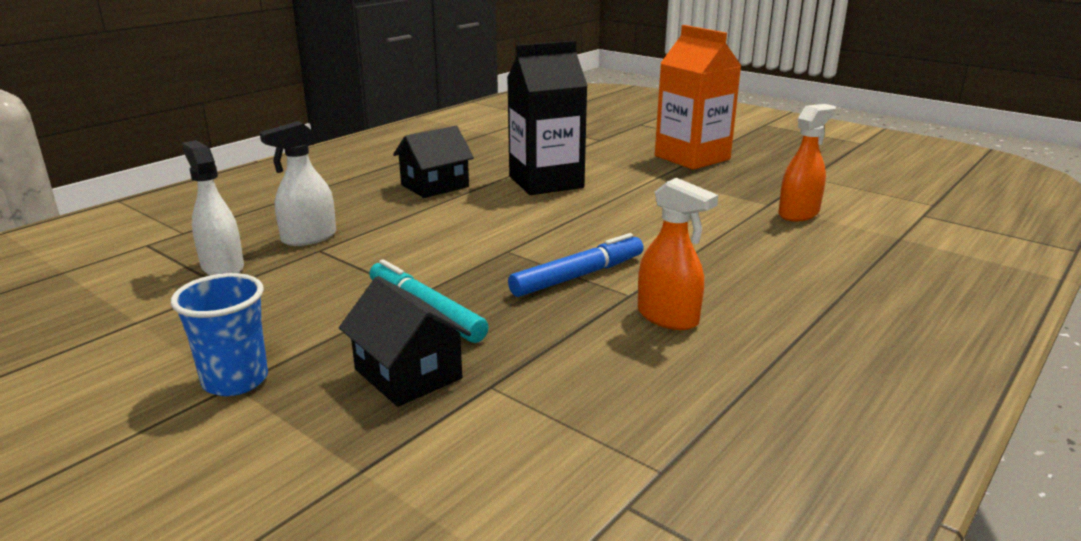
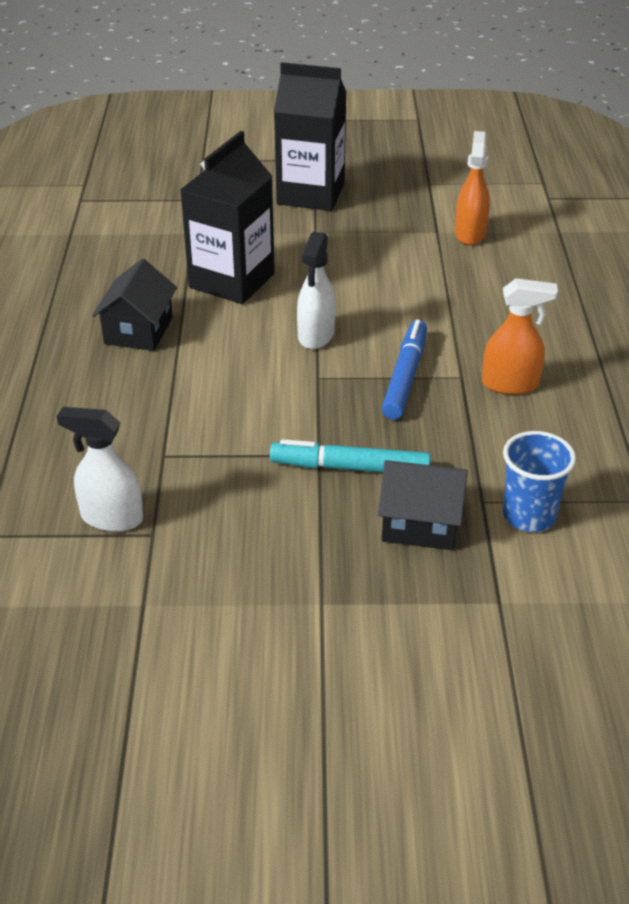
camera: 40 degrees left, 15 degrees up
(235, 380) = (317, 599): blue cup -> blue cup (529, 516)
(308, 238) = (130, 448): white spray bottle -> white spray bottle (316, 335)
(692, 157) = (310, 194): orange carton -> black carton

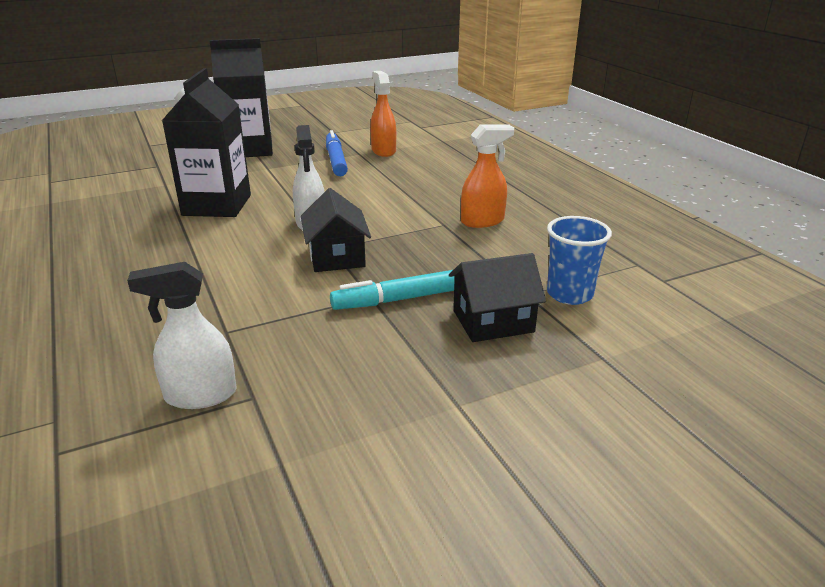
camera: 25 degrees left, 10 degrees down
(138, 331) = (150, 250): black house -> black house (336, 256)
(405, 376) = (401, 233): blue marker -> blue marker (336, 160)

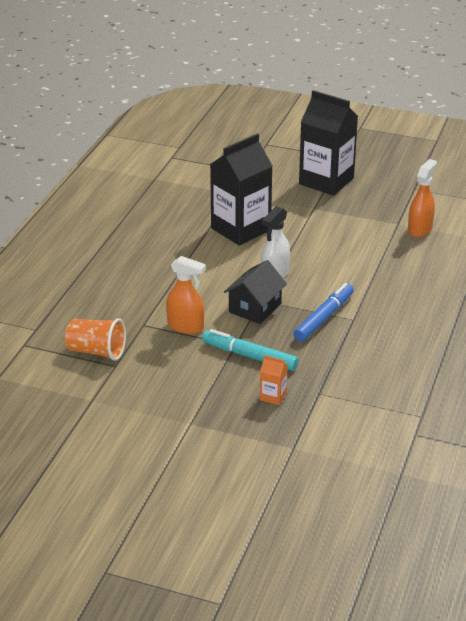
camera: 45 degrees right, 5 degrees up
(200, 395) = (96, 351): white spray bottle -> orange cup
(336, 160) = (370, 222): blue marker -> blue marker (324, 318)
(483, 221) = (382, 330): orange spray bottle -> orange spray bottle (185, 326)
(493, 321) = (273, 396): black house -> orange carton
(569, 294) = (341, 407): blue cup -> none

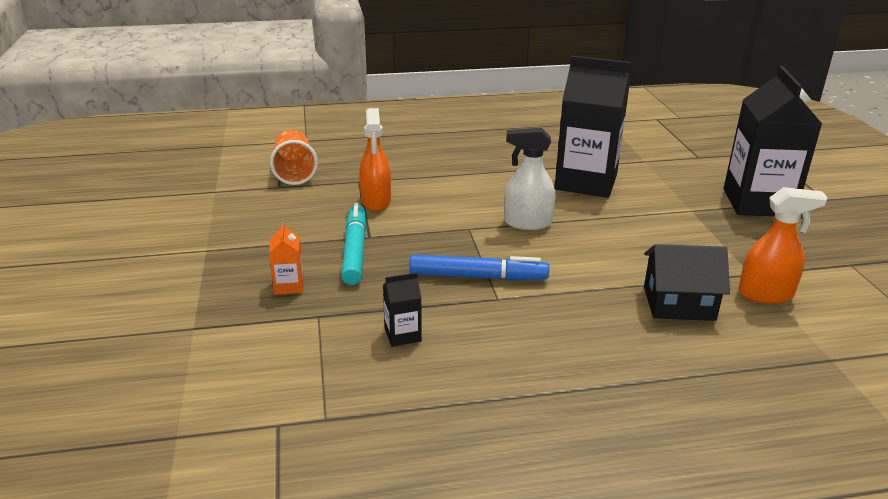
camera: 60 degrees right, 5 degrees down
(255, 308) = (449, 229): black house -> black house (679, 303)
(364, 366) = (402, 335): none -> black carton

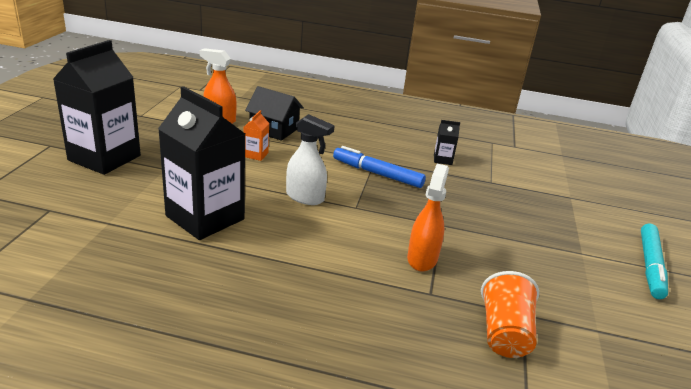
camera: 160 degrees left, 0 degrees up
(289, 286) = (510, 204): orange carton -> orange carton (256, 155)
(355, 250) = (457, 216): turquoise marker -> turquoise marker (650, 266)

